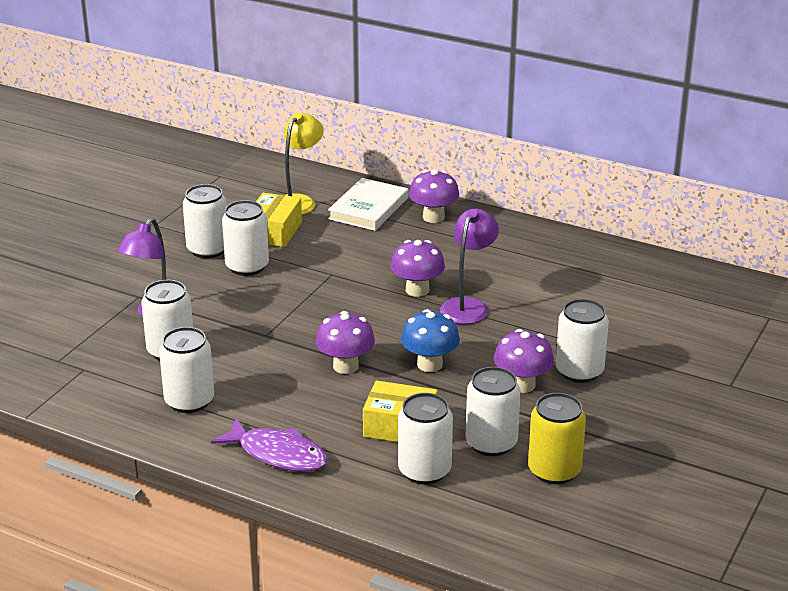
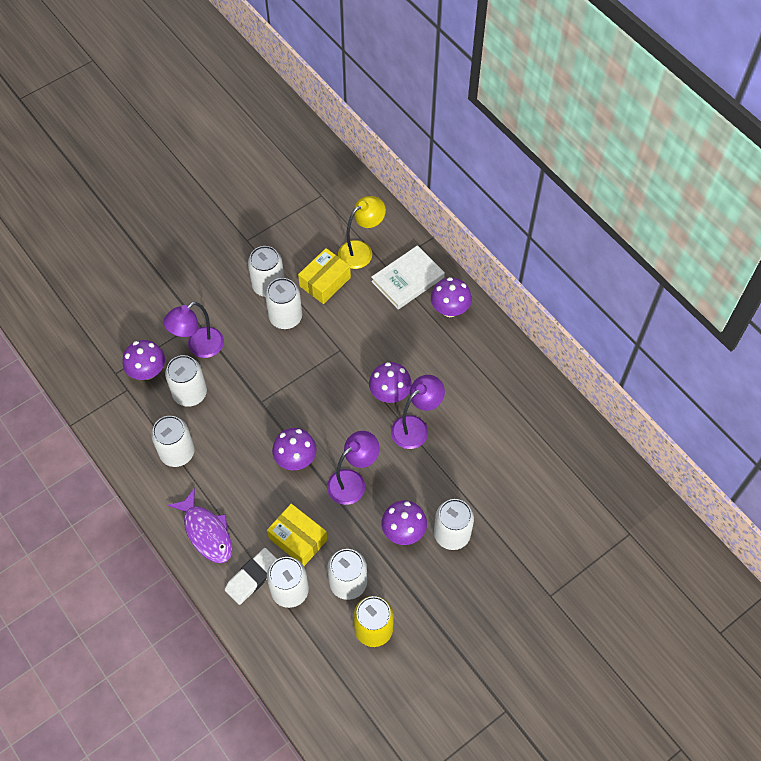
camera: 25 degrees right, 30 degrees up
(102, 348) = (148, 371): none -> purple mushroom
(368, 474) = (252, 577): none -> white eraser
(429, 364) = (353, 482): blue mushroom -> purple lamp

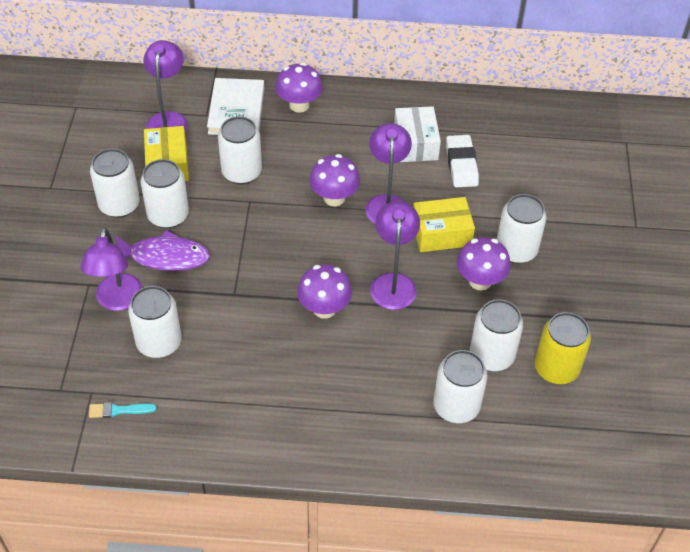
camera: 50 degrees left, 10 degrees down
(127, 413) = (119, 410): none -> turquoise brush
(148, 371) = (92, 361): purple mushroom -> none
(177, 452) = (212, 397): white can -> white can (241, 172)
(206, 532) = (326, 432): purple fish -> purple fish (164, 257)
(252, 577) = (413, 427): white eraser -> white eraser (461, 164)
(298, 539) = (409, 363): yellow box -> yellow box (441, 233)
(361, 251) = (168, 119): yellow lamp -> purple lamp
(487, 403) = (415, 143): none -> white box

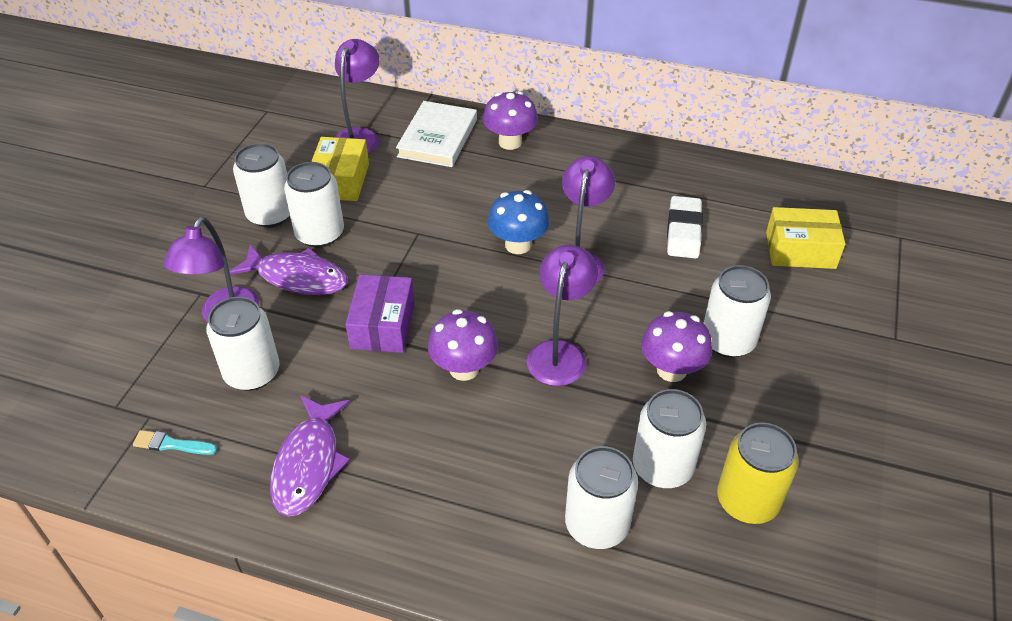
camera: 15 degrees right, 5 degrees down
(231, 404) = (309, 464): none -> purple fish
(241, 172) = (420, 201): white can -> none
(249, 285) = (383, 325): none -> purple box
(334, 198) = (518, 245): purple mushroom -> blue mushroom
(415, 143) = (634, 201): white box -> none
(441, 233) = (637, 305): yellow box -> yellow box (800, 250)

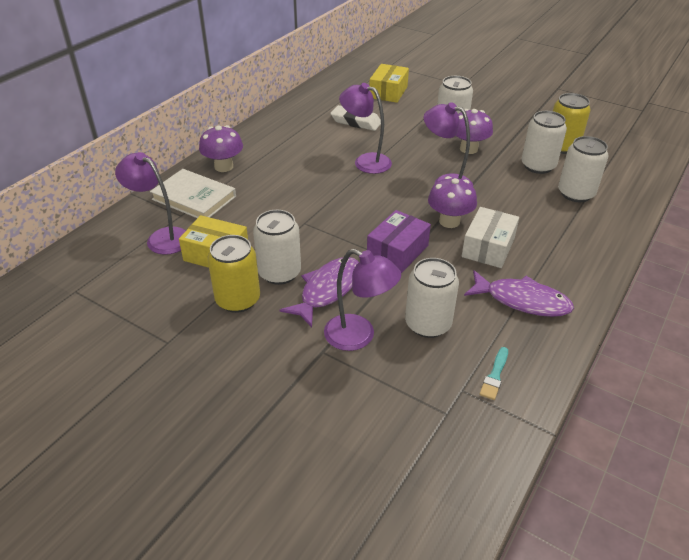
camera: 75 degrees left, 5 degrees down
(270, 214) = (238, 300): white can -> yellow can
(383, 325) = (397, 251): purple box -> purple box turned 75 degrees counterclockwise
(415, 417) = (488, 247): none -> white box
(518, 245) = (339, 182): blue mushroom -> none

